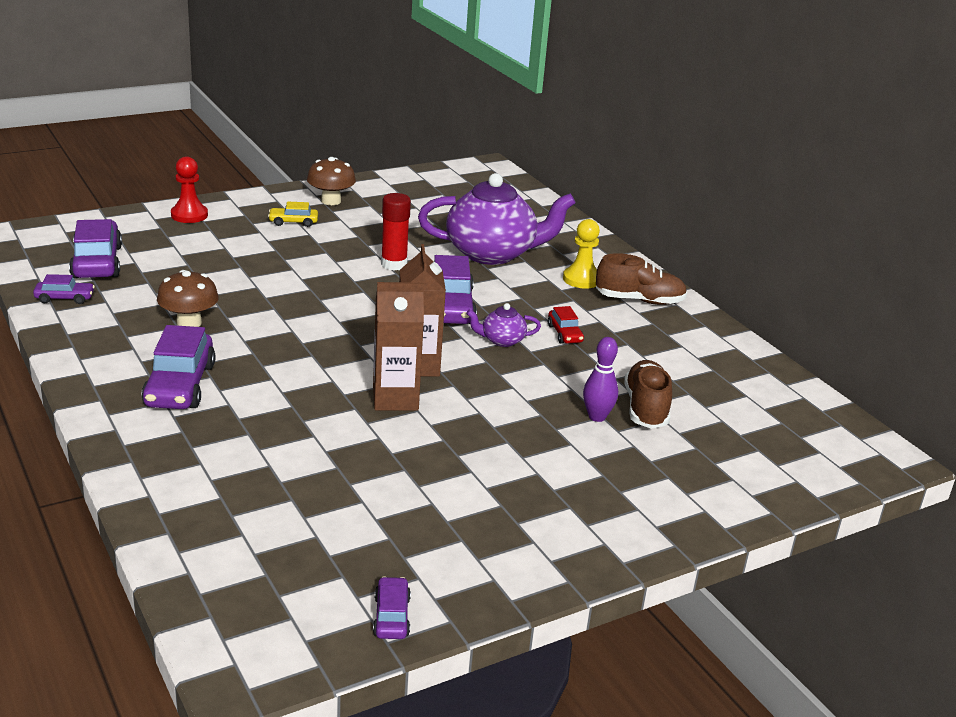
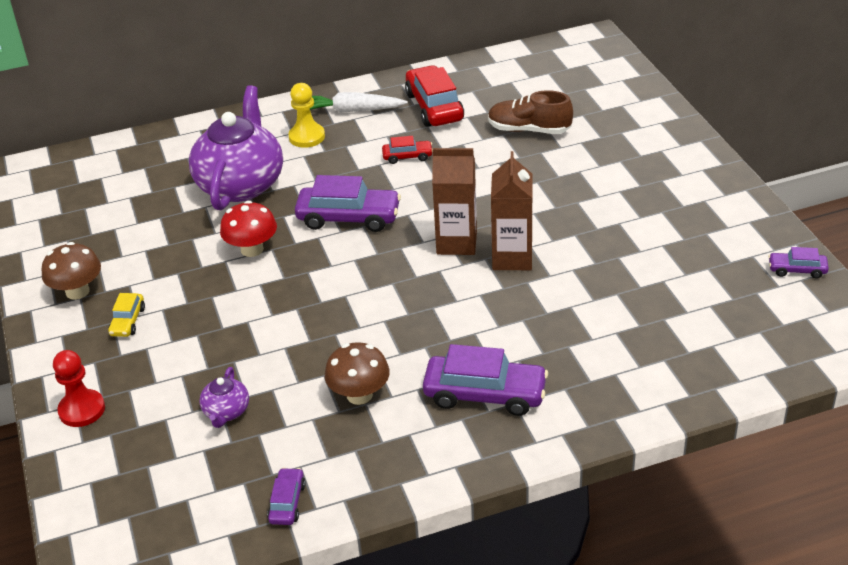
camera: 75 degrees left, 10 degrees up
(97, 262) = (197, 483): purple car -> none
(394, 264) = (252, 249): red glue stick -> red mushroom
(502, 340) = (416, 192): purple teapot -> purple teapot (226, 412)
(597, 417) = (541, 154): purple bowling pin -> none
(639, 300) = (352, 110): brown shoe -> white carrot
(667, 346) = (434, 107): none -> red car

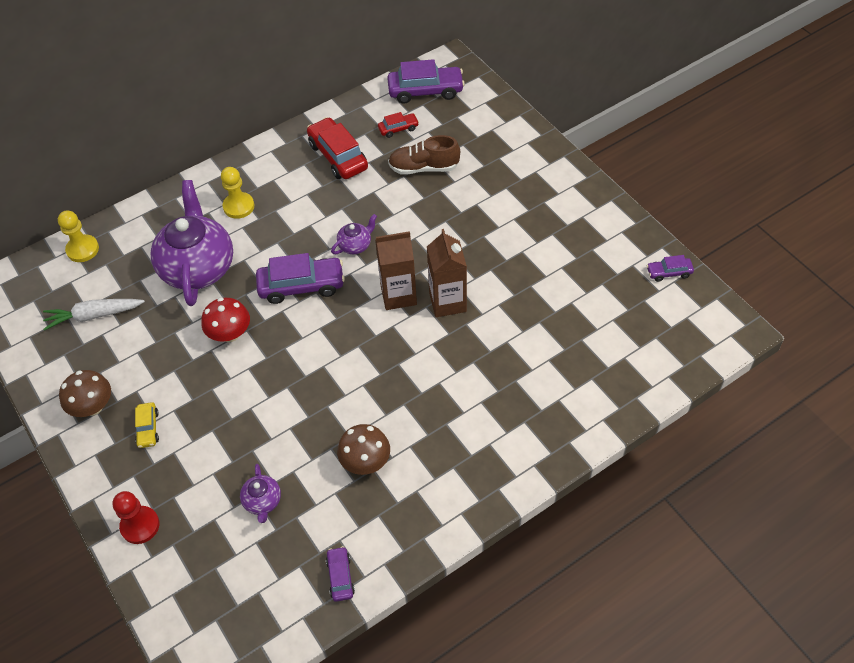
camera: 15 degrees left, 15 degrees up
(125, 151) = (82, 249): none -> yellow pawn
(352, 110) = (269, 171): white carrot -> white carrot (94, 315)
(407, 156) = (331, 213): red car -> red car (398, 129)
(424, 189) = (355, 245): none -> purple teapot
(485, 394) = (464, 440): purple car -> purple car (425, 91)

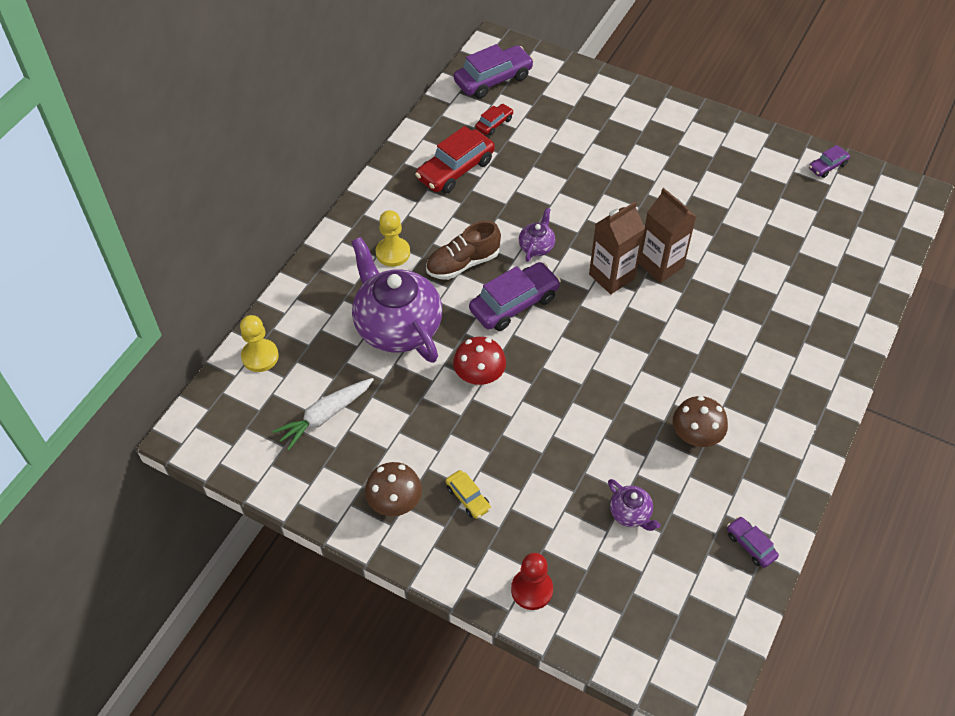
camera: 30 degrees left, 0 degrees up
(338, 156) = (455, 169): red car -> red car turned 75 degrees counterclockwise
(424, 168) = (546, 151): brown shoe -> brown shoe (463, 263)

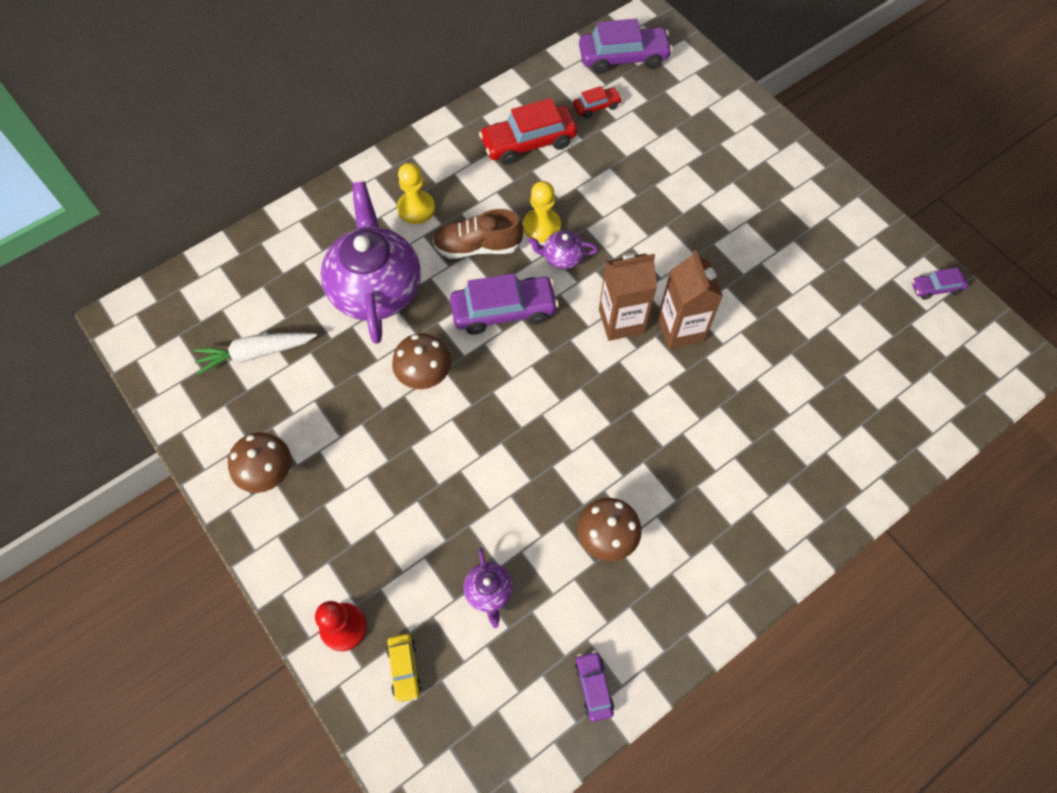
camera: 25 degrees right, 10 degrees up
(260, 356) = (232, 267): yellow pawn -> yellow pawn (542, 226)
(468, 498) = (339, 500): yellow car -> yellow car (404, 668)
(479, 376) = (424, 374): red mushroom -> brown mushroom
(536, 246) = (562, 257): purple teapot -> purple teapot turned 135 degrees counterclockwise

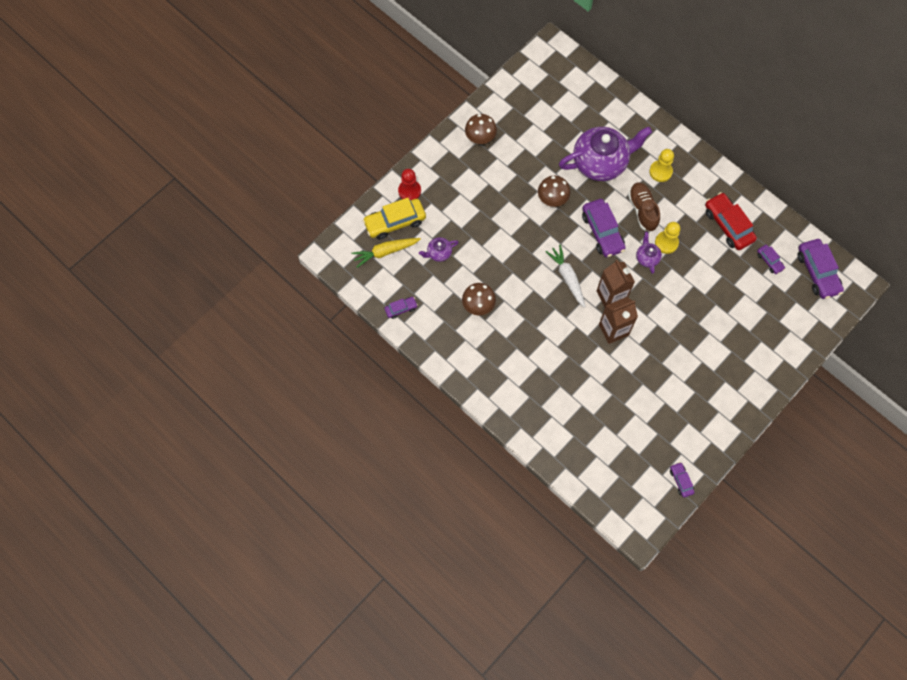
camera: 80 degrees right, 5 degrees up
(255, 353) = (546, 113): white carrot -> white carrot (567, 277)
(404, 668) = (395, 222): yellow car -> yellow car, size x1.94
(465, 699) = (385, 252): none -> yellow carrot
(596, 106) = (769, 261): red car -> purple car

